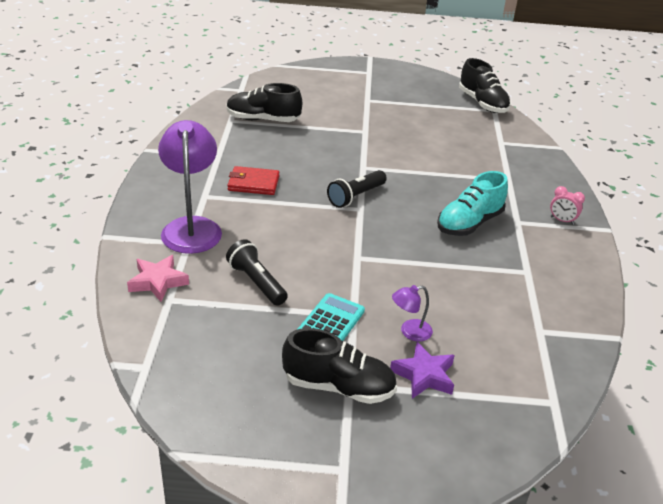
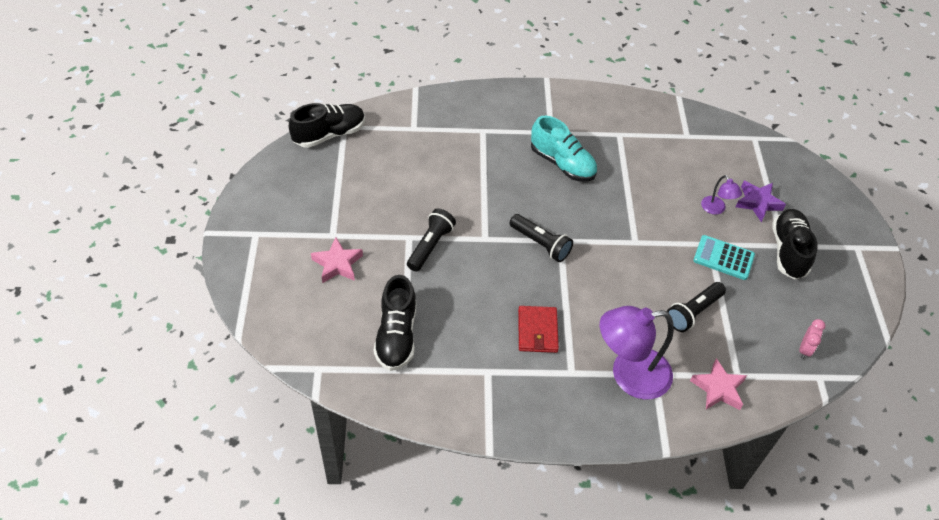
camera: 95 degrees left, 15 degrees up
(337, 100) = (337, 264): none -> pink star
(355, 140) = (430, 246): none -> black flashlight
(562, 220) = (541, 104): pink clock -> pink clock (804, 349)

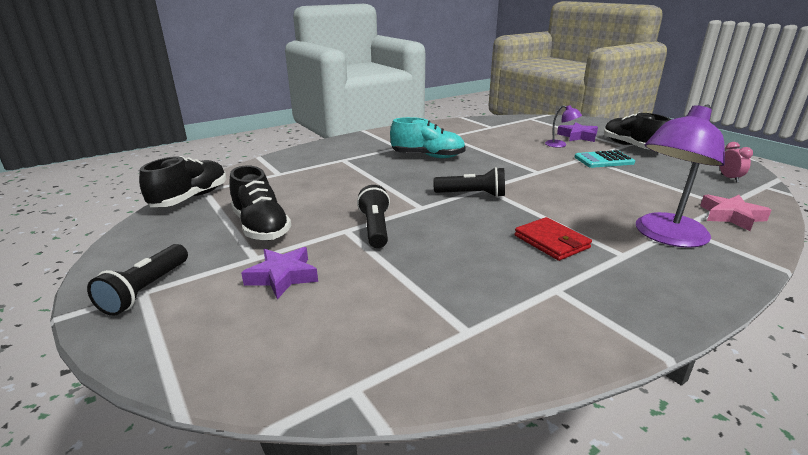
camera: 30 degrees left, 25 degrees down
(337, 264) = (282, 276): pink star -> purple star
(396, 336) = (421, 305): black shoe -> black shoe (261, 227)
(693, 312) = (636, 188): black flashlight -> black flashlight (146, 290)

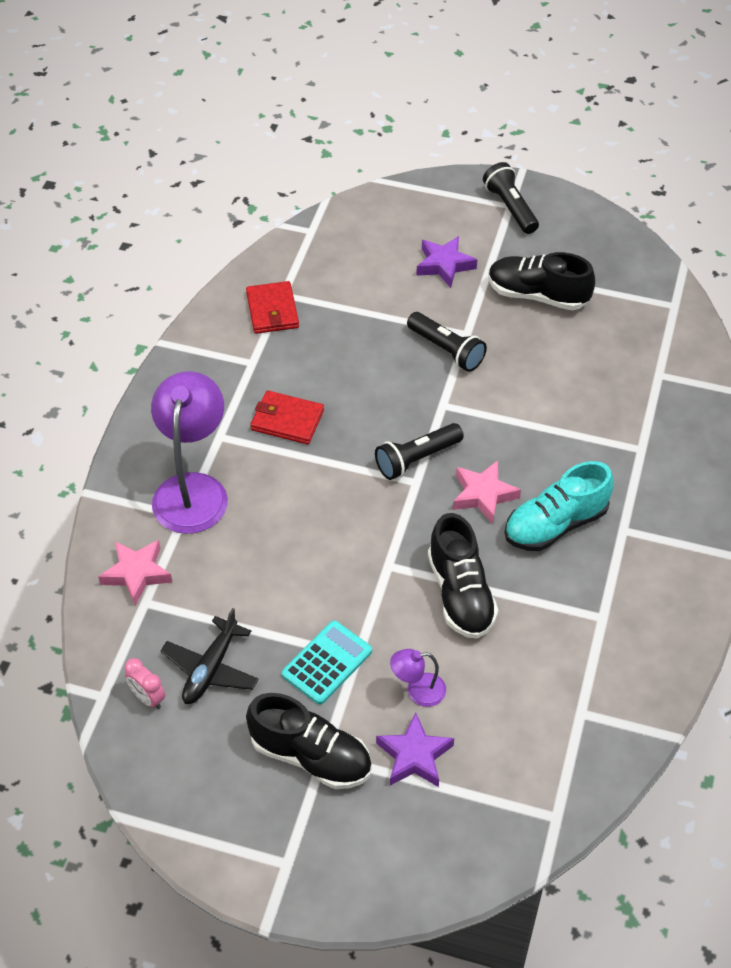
camera: 140 degrees right, 25 degrees up
(191, 198) = (662, 289): black shoe -> black shoe (460, 593)
(450, 173) = (483, 495): none -> pink star
(495, 322) = (272, 310): none -> red wallet
(680, 175) = (211, 669): none -> black plane

